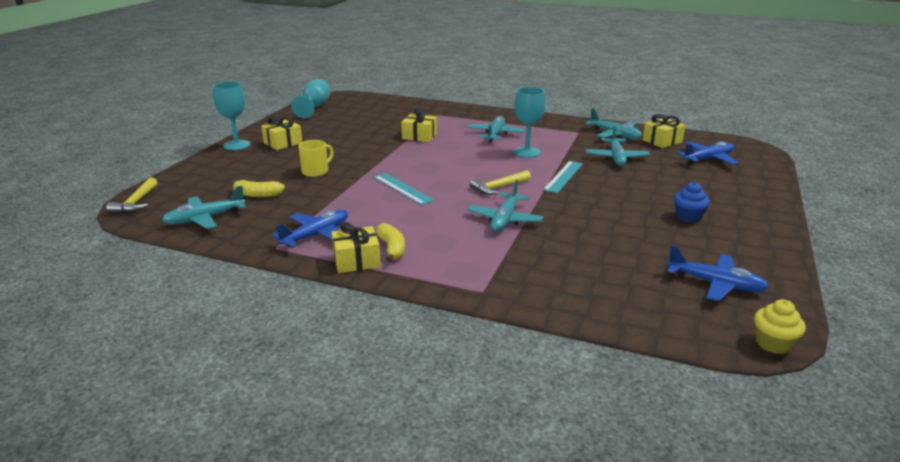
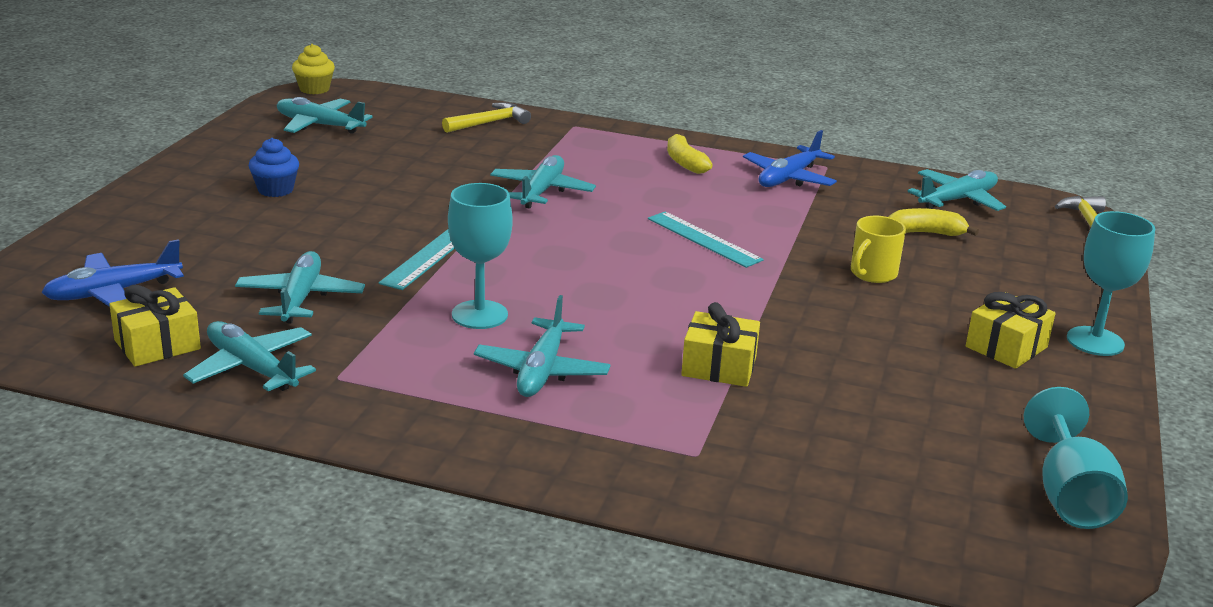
camera: 175 degrees right, 0 degrees up
(356, 260) = (720, 152): yellow gift -> none
(498, 187) = (546, 238): yellow hammer -> yellow hammer (489, 123)
(716, 284) = (319, 125): blue plane -> turquoise plane

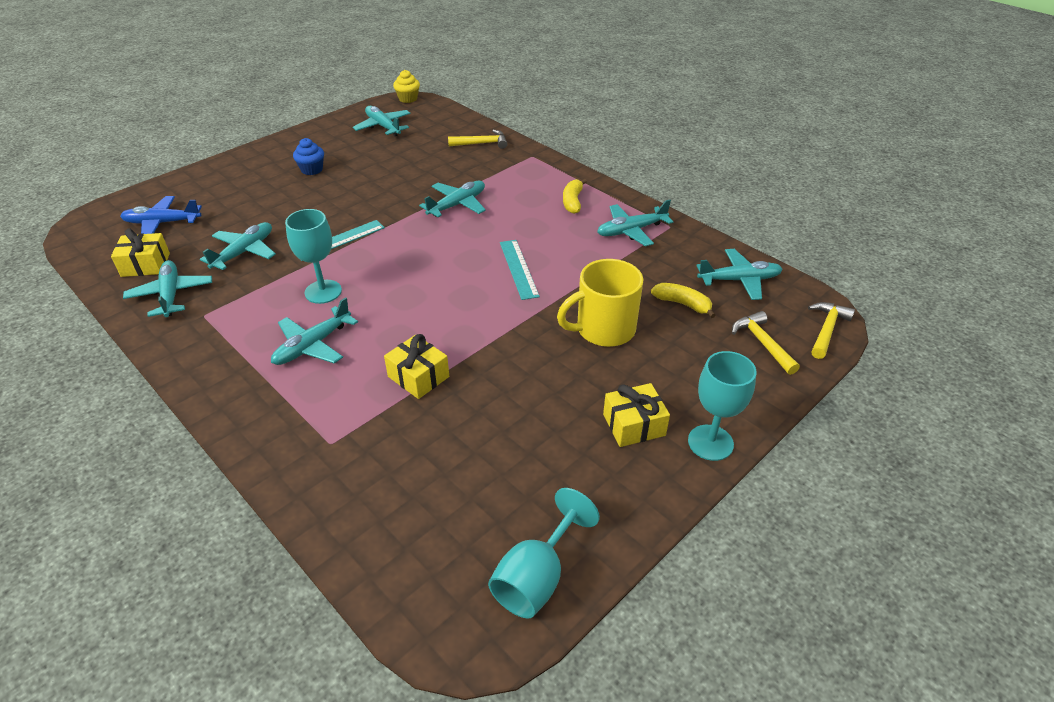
camera: 30 degrees right, 15 degrees up
(788, 178) = (631, 231): blue plane -> turquoise plane
(872, 274) = (603, 329): yellow mug -> yellow mug, size x1.66
(1044, 248) = (762, 343): none -> yellow hammer

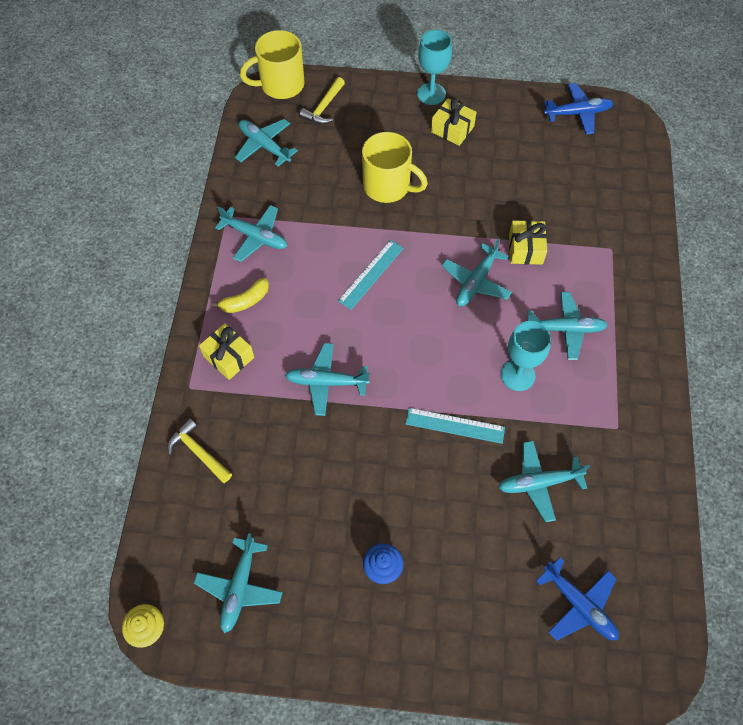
camera: 130 degrees left, 20 degrees up
(145, 265) = (627, 543): yellow gift -> yellow gift (228, 357)
(171, 295) = (628, 477): turquoise plane -> turquoise plane (476, 282)
(536, 577) = (578, 113): turquoise goblet -> blue plane
(682, 304) = (321, 161): yellow banana -> none
(826, 329) = (280, 85): yellow hammer -> yellow mug

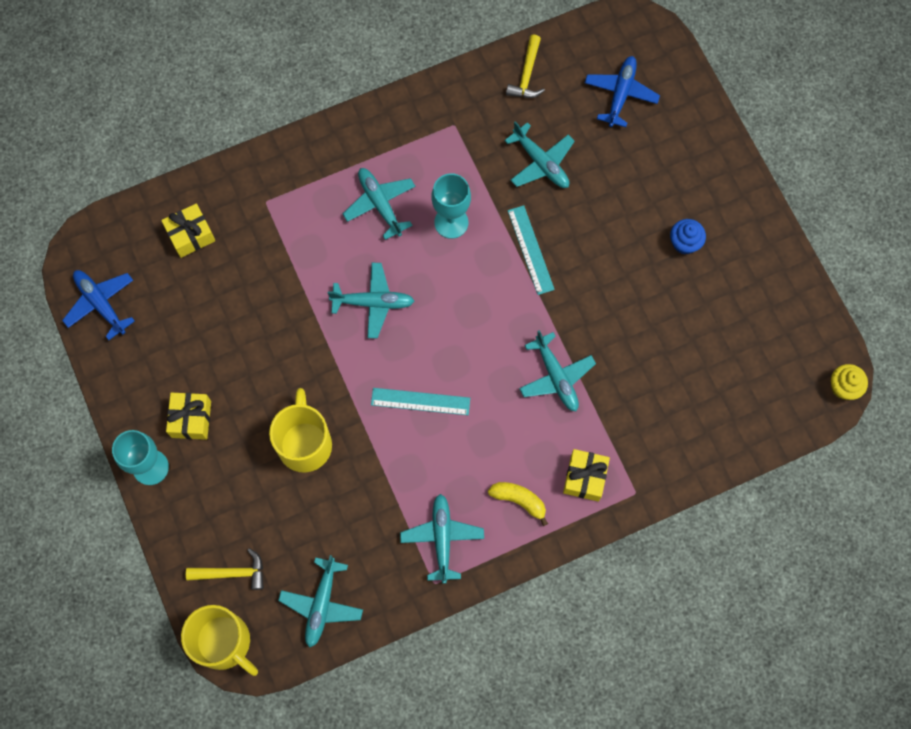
camera: 120 degrees left, 10 degrees up
(198, 452) = (686, 444): yellow hammer -> yellow hammer (527, 75)
(239, 588) = (769, 339): turquoise plane -> none
(525, 249) = (309, 276): yellow gift -> yellow gift (190, 235)

